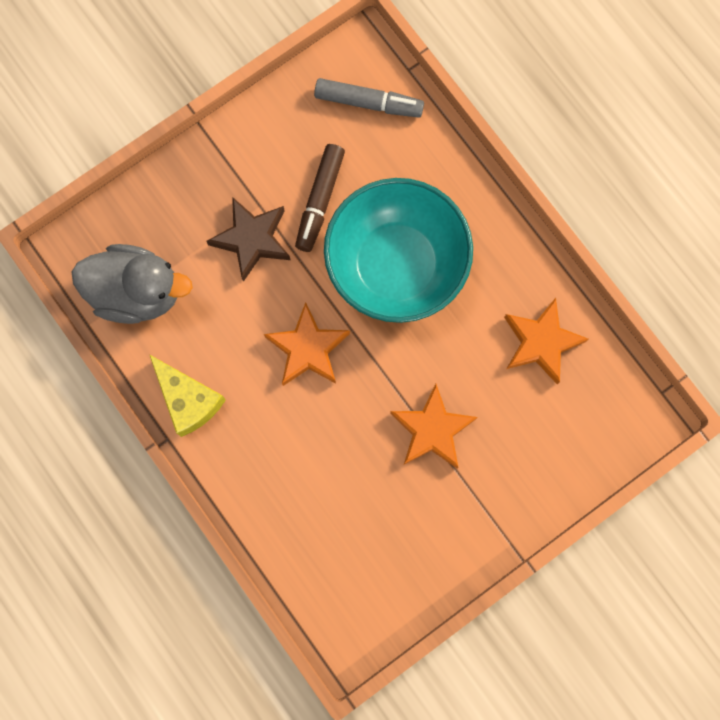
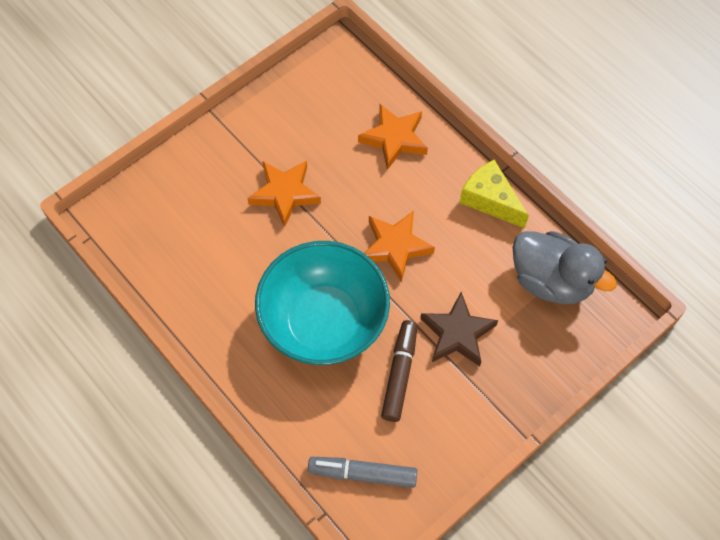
camera: 175 degrees right, 15 degrees down
(137, 292) = (551, 280): grey duck -> grey duck turned 150 degrees counterclockwise
(541, 342) = (193, 268): orange star -> orange star (394, 139)

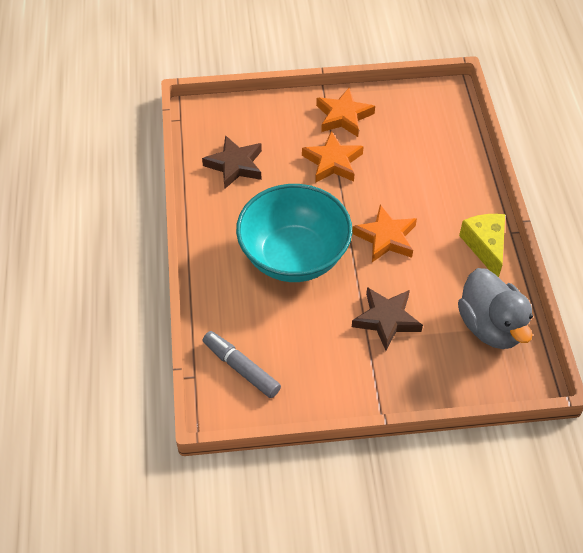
camera: 35 degrees right, 10 degrees down
(189, 256) = (235, 165): none -> brown star
(394, 139) = (442, 169): orange star -> orange star (343, 116)
(400, 373) = (321, 320): brown marker -> none

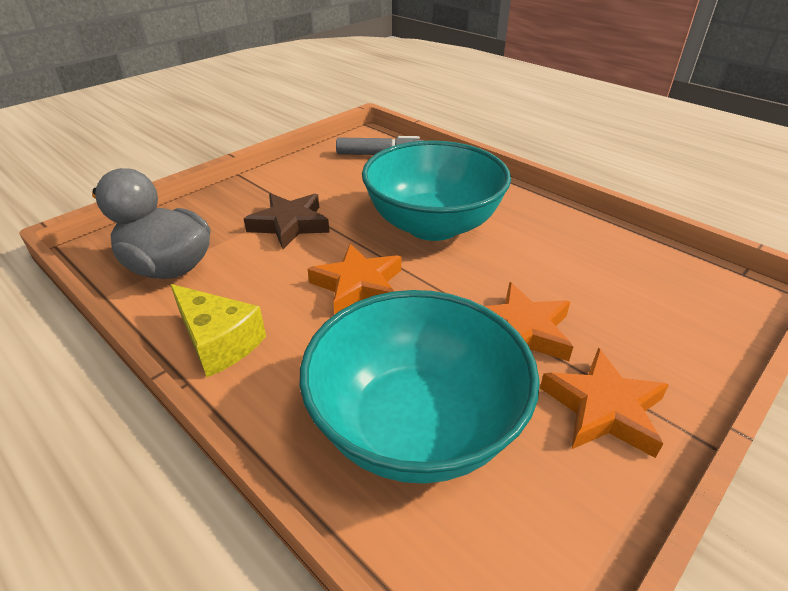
camera: 140 degrees right, 15 degrees down
(235, 165) = (609, 264): brown star -> none
(424, 154) = (416, 426): none -> turquoise bowl

